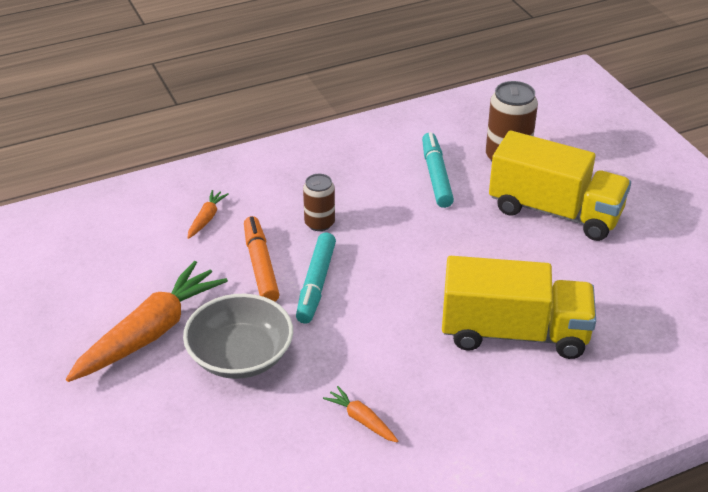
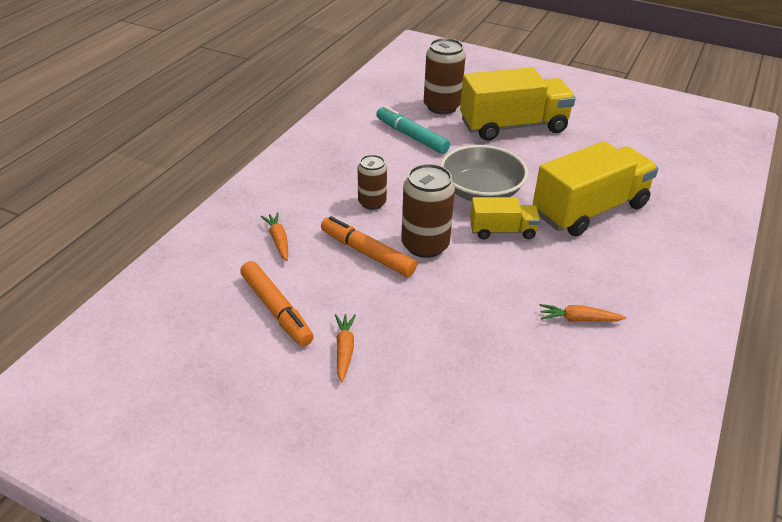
camera: 40 degrees left, 0 degrees up
(141, 274) = (276, 309): none -> orange marker
(150, 333) = (344, 350): orange carrot -> orange carrot, size x0.44
(240, 356) = (438, 326): grey bowl -> grey bowl (481, 192)
(316, 284) = (425, 245): turquoise marker -> brown can
(400, 308) = (502, 231): none -> yellow truck

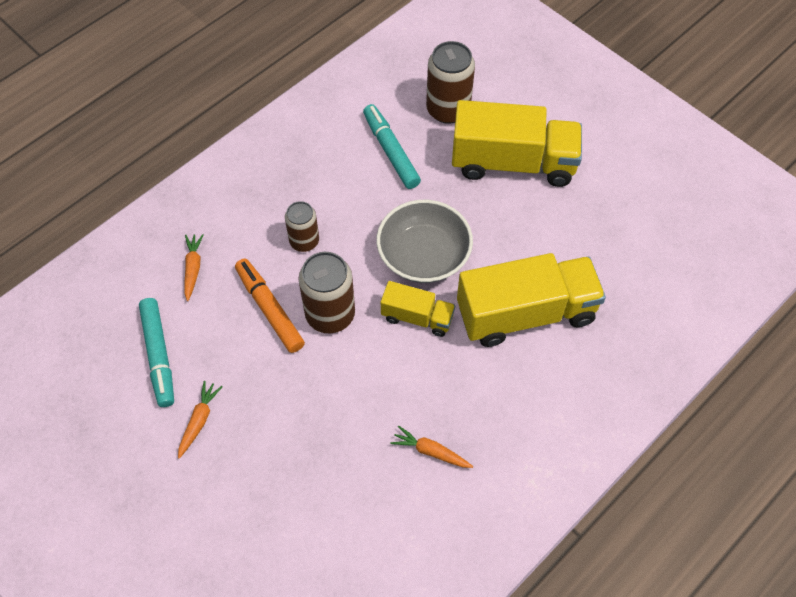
camera: 20 degrees right, 20 degrees up
(276, 309) = (158, 355): orange marker -> turquoise marker

